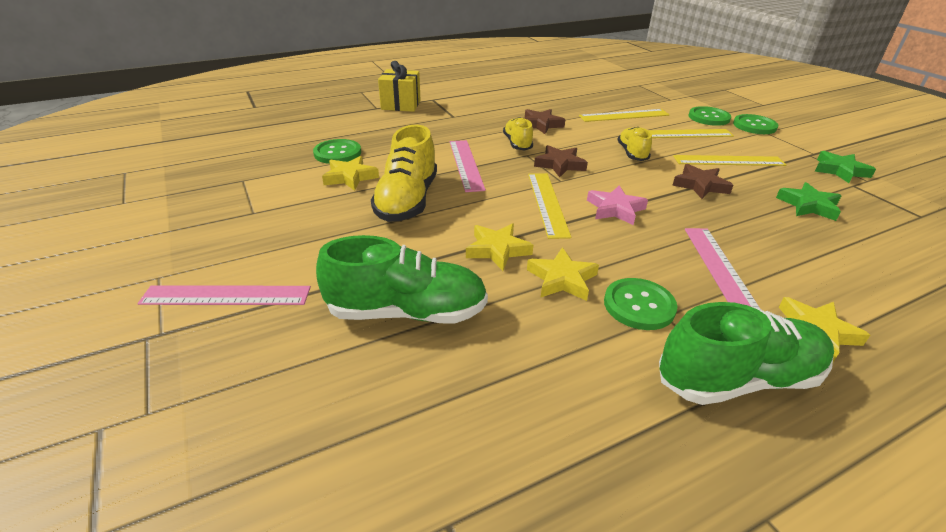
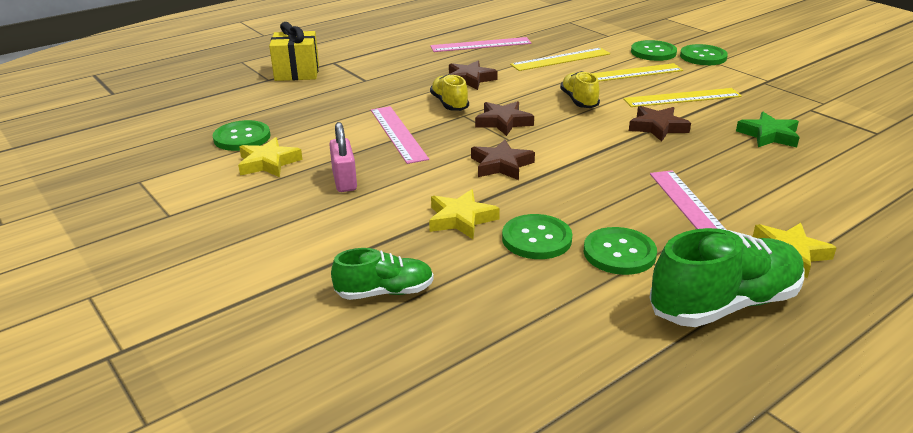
camera: 10 degrees left, 5 degrees down
(226, 295) = (178, 303): pink ruler -> pink ruler (481, 45)
(407, 200) = (344, 180): yellow shoe -> pink padlock
(407, 312) = (384, 292): green shoe -> green shoe, size x0.58
(548, 203) = (501, 165): yellow ruler -> brown star
(562, 279) = (536, 239): yellow star -> green button
(615, 209) = (574, 162): pink star -> none
(840, 170) = (795, 96): green star -> none

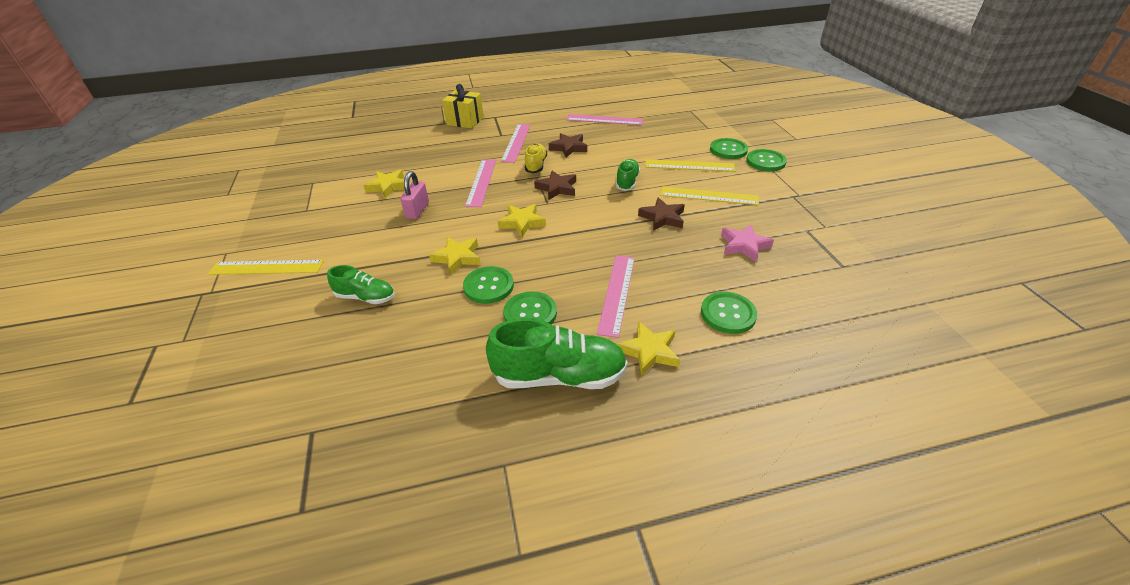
camera: 25 degrees right, 10 degrees up
(242, 137) = (390, 164): green button -> green button (728, 314)
(395, 84) = (516, 142): none -> pink ruler
(501, 165) = (522, 223): brown star -> yellow star
(561, 59) = (650, 143): yellow ruler -> yellow ruler (266, 267)
(579, 101) = (627, 182): yellow shoe -> green shoe
(769, 135) = (744, 246): green star -> pink star

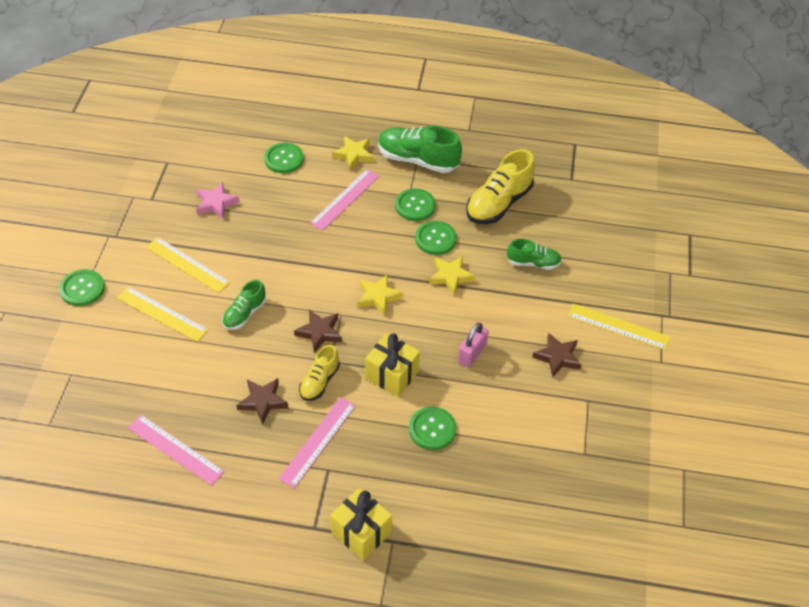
camera: 160 degrees left, 10 degrees up
(366, 297) = (533, 263): green shoe -> green shoe turned 150 degrees clockwise
(388, 186) = (496, 408): yellow star -> none
(422, 353) = (498, 203): none -> yellow shoe
(481, 182) = (392, 375): pink ruler -> yellow gift
(662, 218) = (252, 255): brown star -> brown star (557, 357)
(728, 150) = (96, 322): green button -> green button (432, 429)

